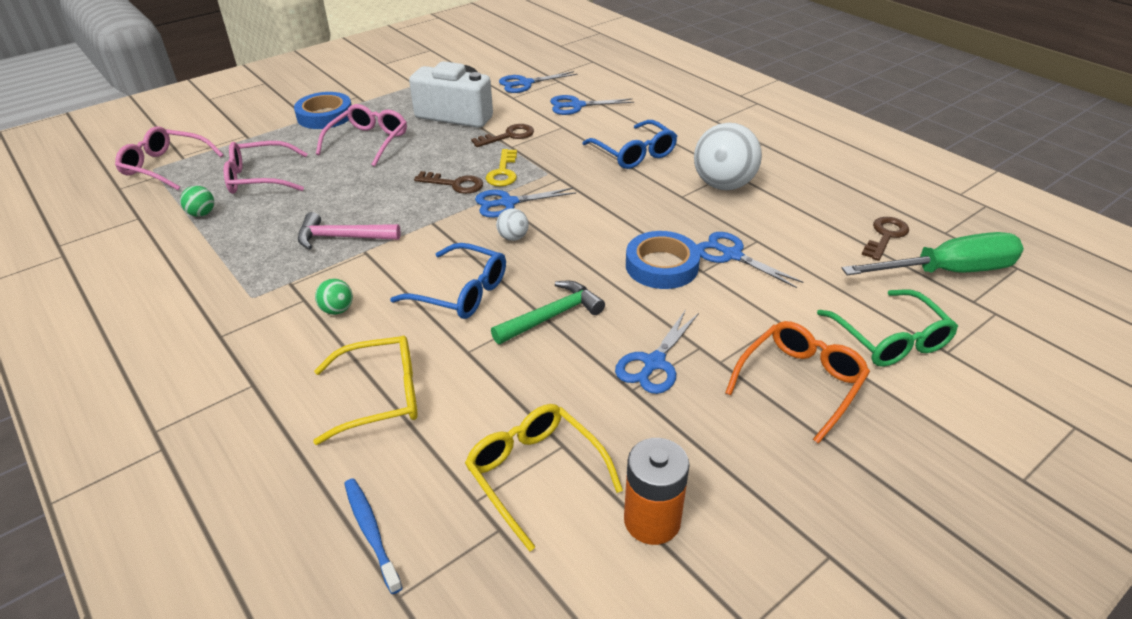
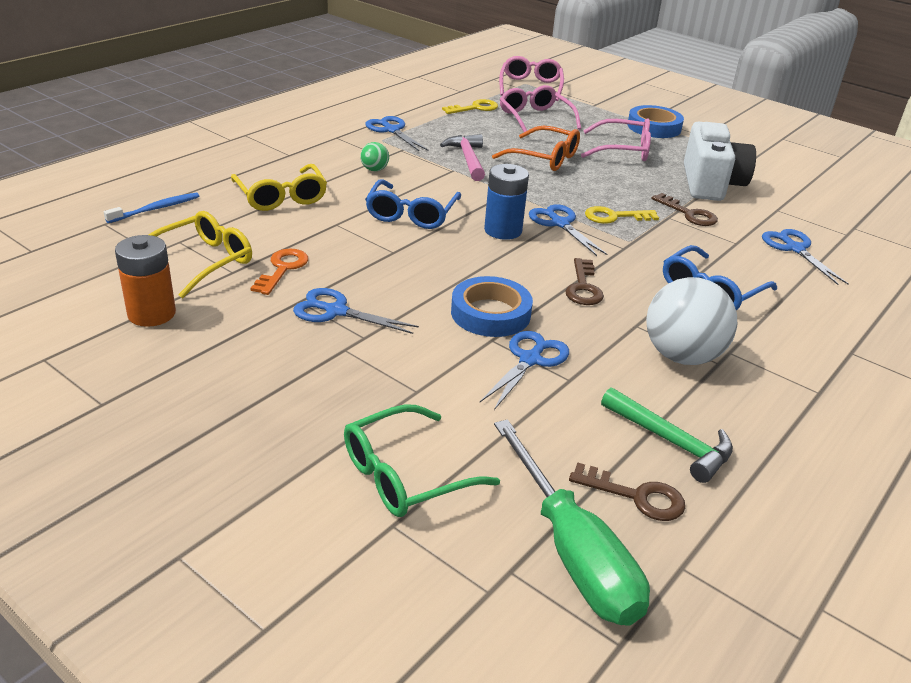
camera: 75 degrees right, 5 degrees down
(202, 214) = (475, 108): green ball -> yellow key
(455, 184) = (577, 195): brown key -> brown key (583, 287)
(513, 237) = (503, 230): white ball -> blue battery
(525, 83) = (818, 214): blue scissors -> blue scissors (391, 130)
(552, 316) = (391, 257): green hammer -> green hammer (671, 442)
(563, 401) = (282, 269): none -> orange key
(800, 383) = (319, 399): orange glasses -> orange glasses (544, 158)

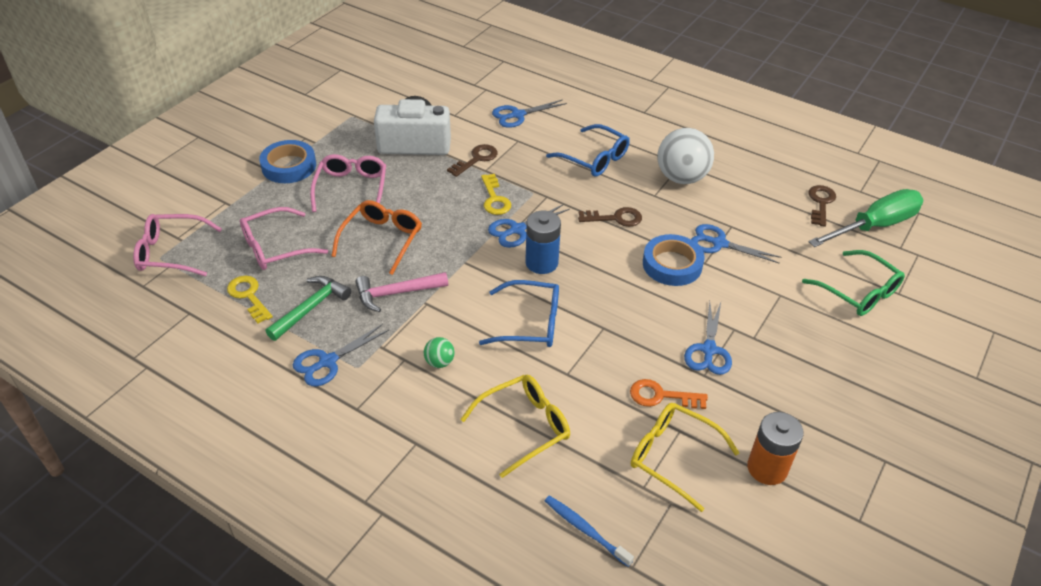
camera: 95 degrees left, 10 degrees up
(671, 442) = (769, 188): green hammer -> green hammer (311, 308)

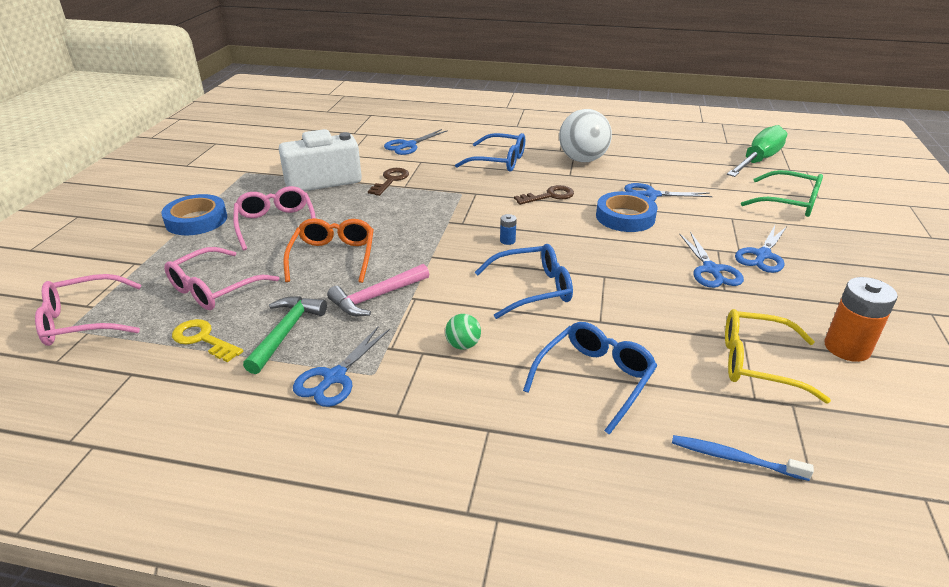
camera: 20 degrees left, 10 degrees down
(494, 199) = (428, 204): yellow key -> none
(517, 230) = (466, 221): blue scissors -> blue scissors (762, 255)
(524, 427) = (594, 379): yellow glasses -> blue glasses
(541, 263) = (507, 241): blue battery -> blue battery, size x0.46
(661, 396) = (702, 316): orange key -> none
(821, 203) = (705, 154): brown key -> none

